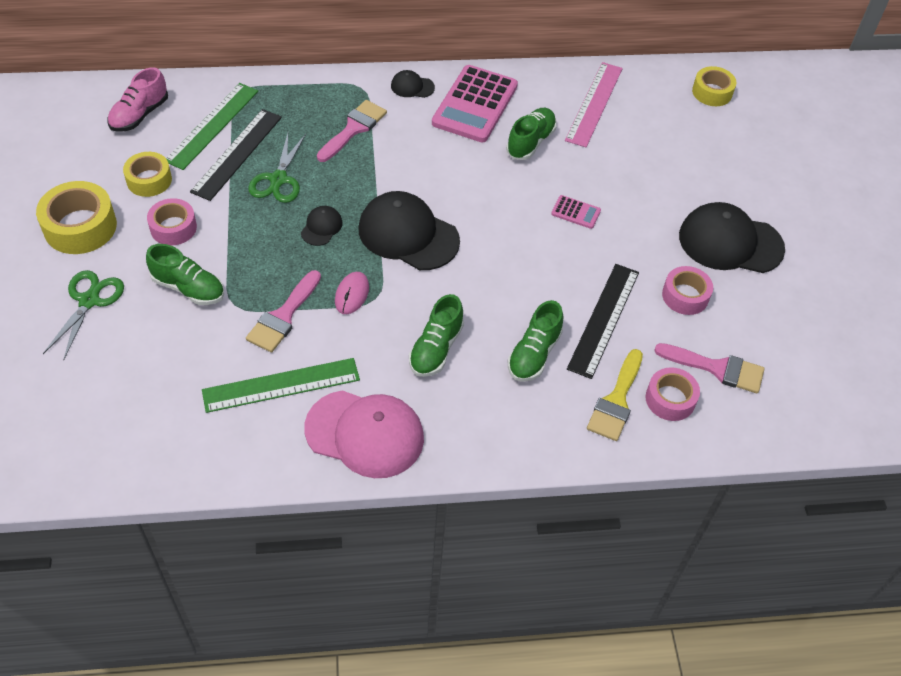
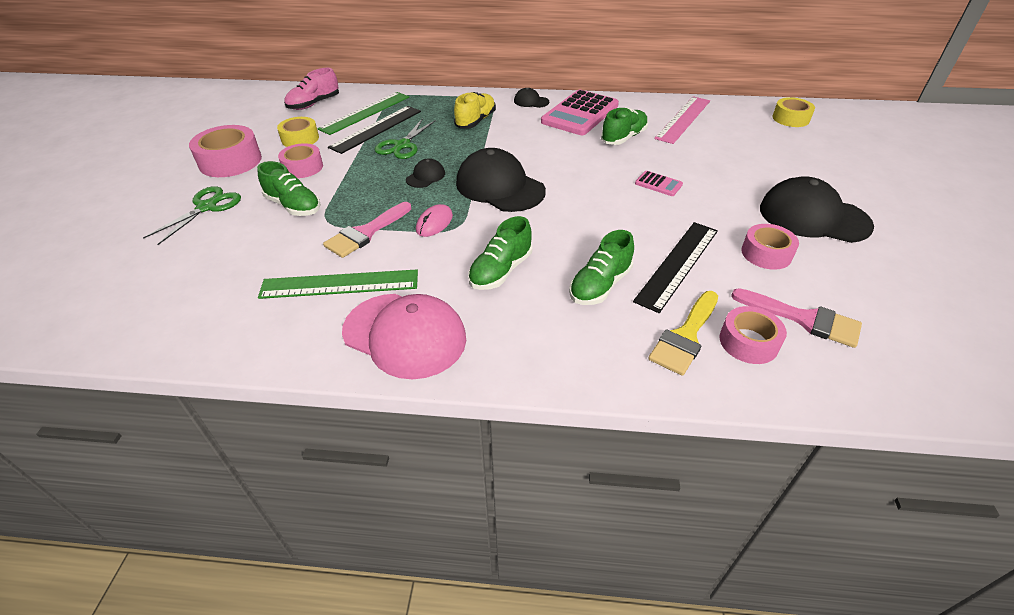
camera: 15 degrees right, 10 degrees down
(80, 226) = (230, 161): yellow tape -> pink tape
(353, 129) = (475, 121): pink brush -> yellow shoe

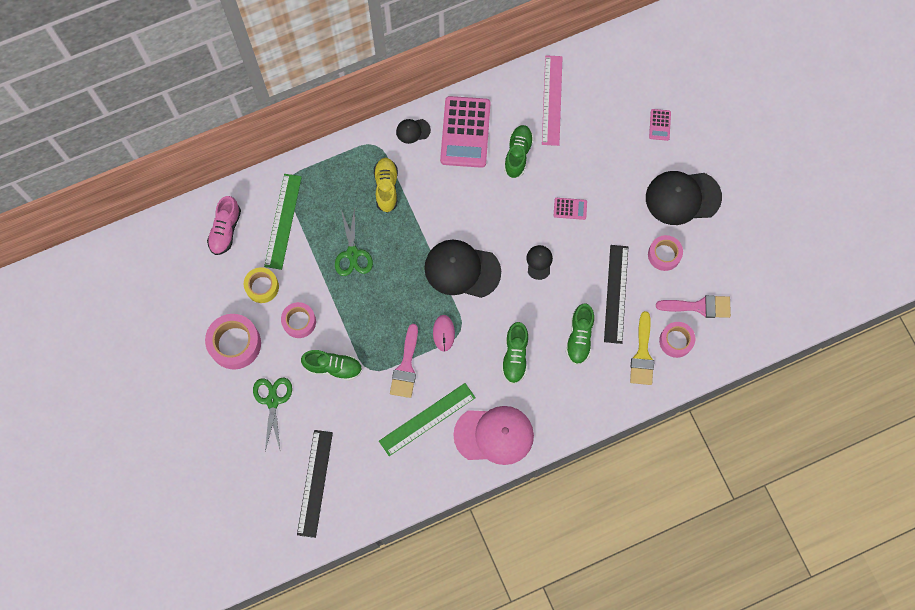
camera: 30 degrees left, 30 degrees up
(376, 129) = (313, 241): black ruler -> black ruler (315, 483)
(425, 176) = (400, 284): black cap -> black cap (539, 262)
(790, 118) = (635, 57): yellow tape -> none
(802, 161) = (659, 125): none -> pink calculator

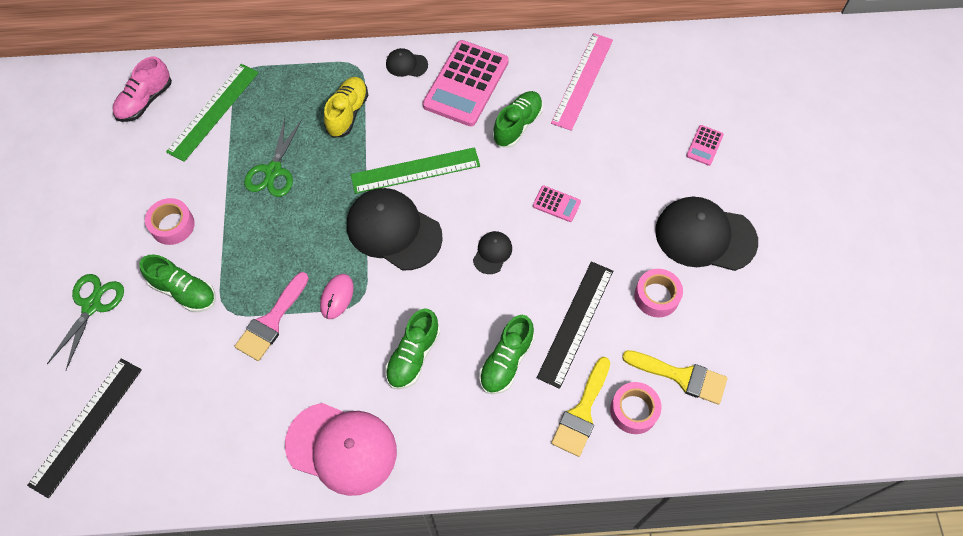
camera: 20 degrees right, 10 degrees down
(235, 344) = (86, 225): pink tape -> none
(262, 287) = (152, 173): yellow tape -> none
(427, 419) = (266, 396): green ruler -> green ruler (415, 170)
(699, 306) = (681, 376): pink brush -> yellow brush

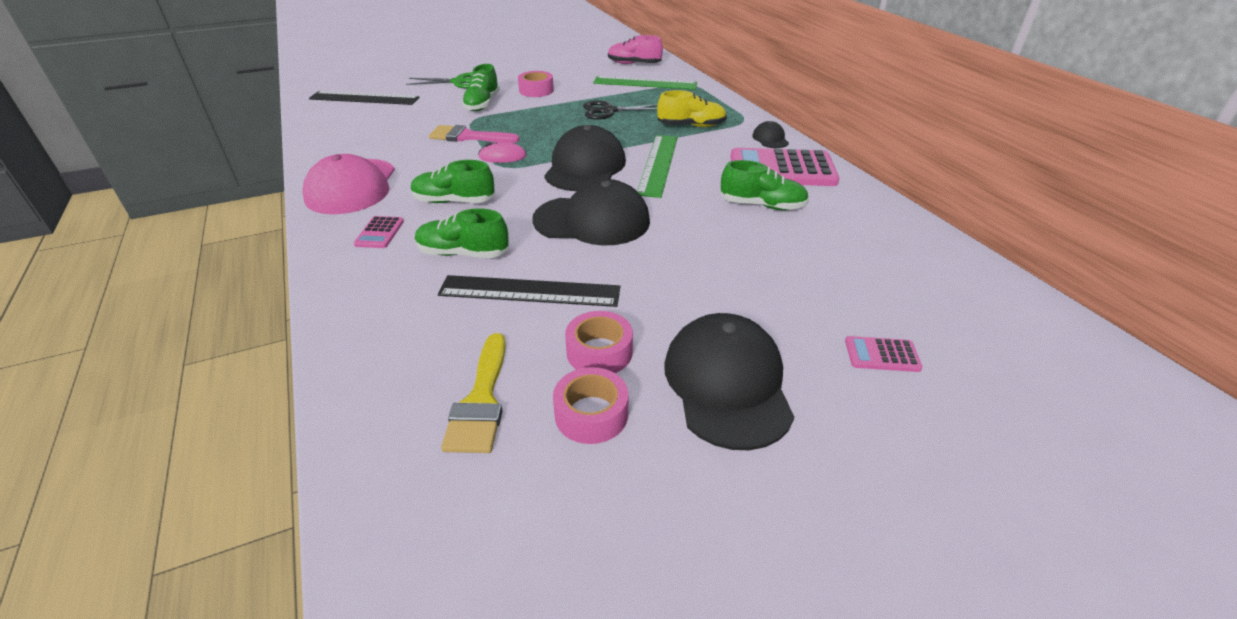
camera: 70 degrees right, 25 degrees down
(273, 171) = (609, 111): green scissors -> black scissors
(415, 170) = (658, 164): green ruler -> green ruler turned 45 degrees clockwise
(492, 253) = (592, 220): black cap -> black cap, size x2.16
(556, 204) = (682, 248): pink calculator -> pink calculator (379, 233)
(582, 81) = (867, 234): pink ruler -> none
(582, 412) = (409, 318): yellow brush -> none
(633, 410) = (418, 363): pink tape -> pink tape (591, 414)

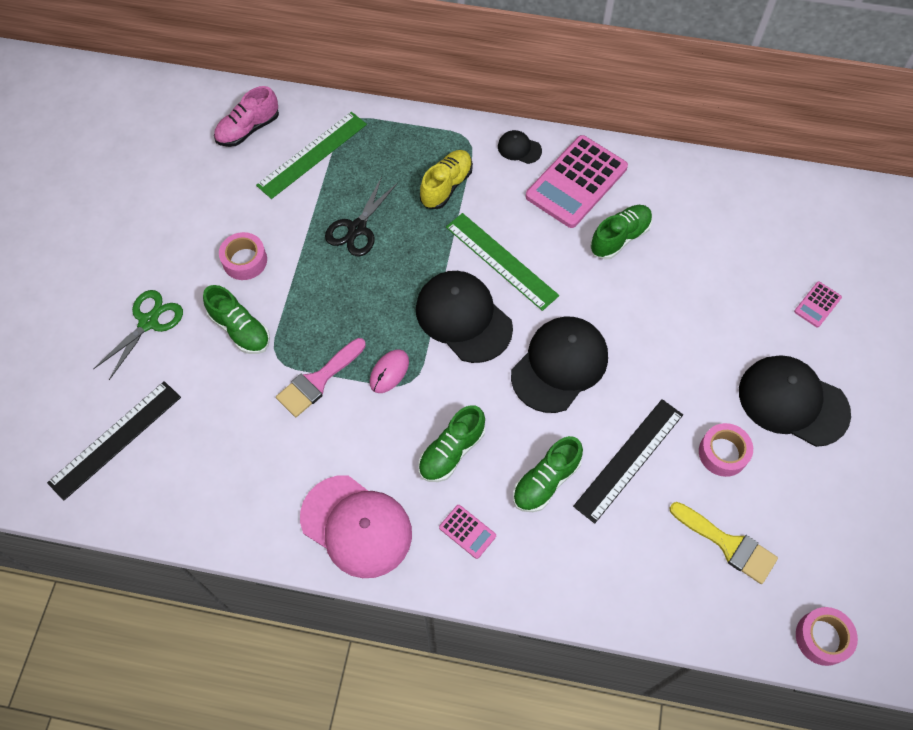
camera: 55 degrees left, 25 degrees up
(591, 414) = (775, 489): pink tape -> pink tape (822, 638)

